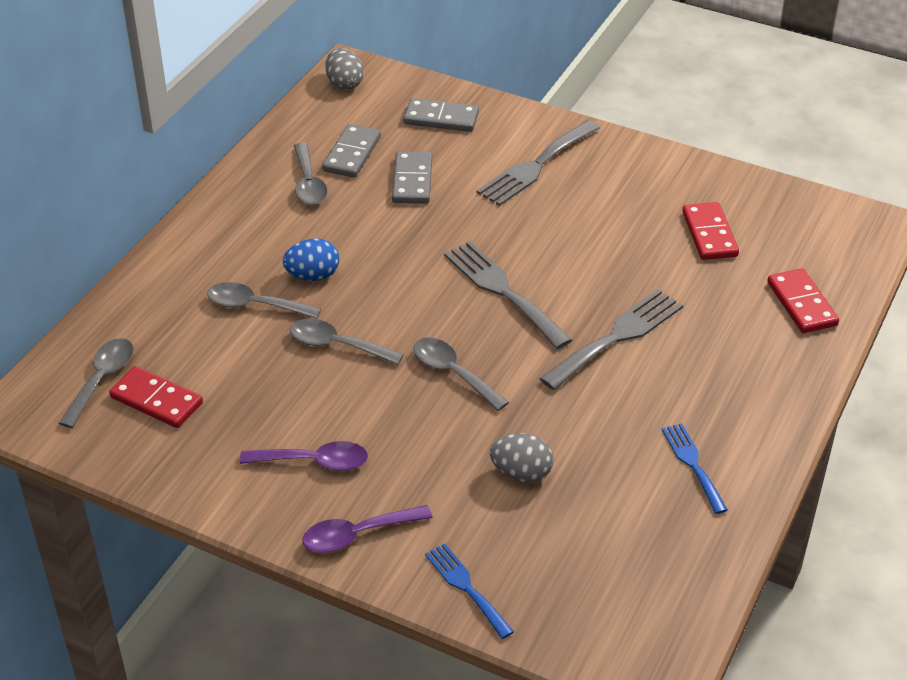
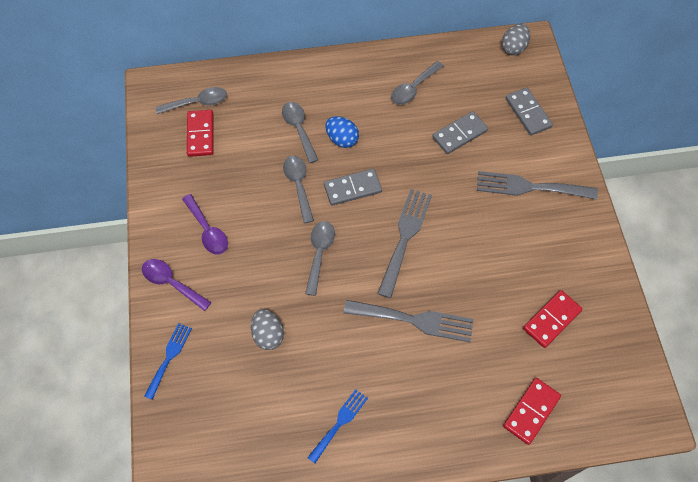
camera: 55 degrees right, 20 degrees up
(351, 154) = (456, 91): grey domino -> grey domino (352, 188)

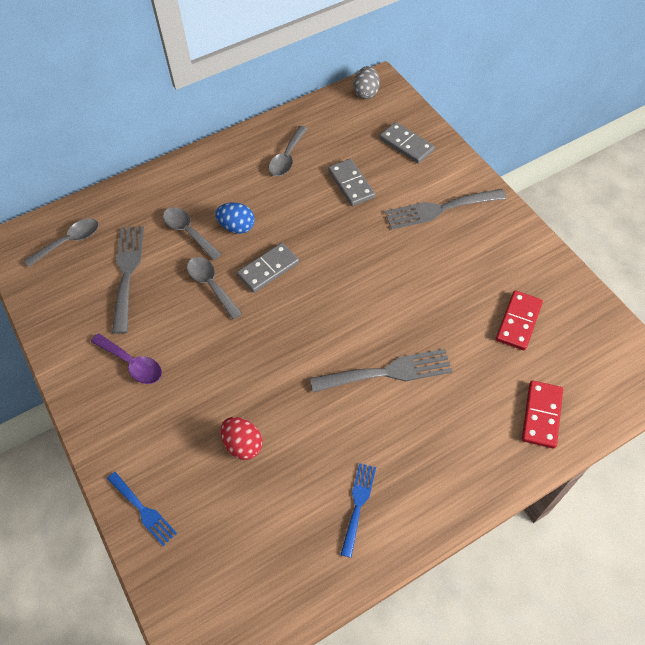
camera: 20 degrees left, 5 degrees down
(169, 357) = (143, 510): blue fork -> blue fork turned 135 degrees clockwise
(171, 283) = (114, 432): purple spoon -> none
(200, 134) = (85, 271): red domino -> none
(268, 334) = (243, 444): grey egg -> red egg
(319, 253) = (262, 343): grey spoon -> none
(405, 237) = (342, 296): grey fork -> grey fork (127, 272)
(459, 134) = (351, 184): grey domino -> grey domino turned 60 degrees counterclockwise

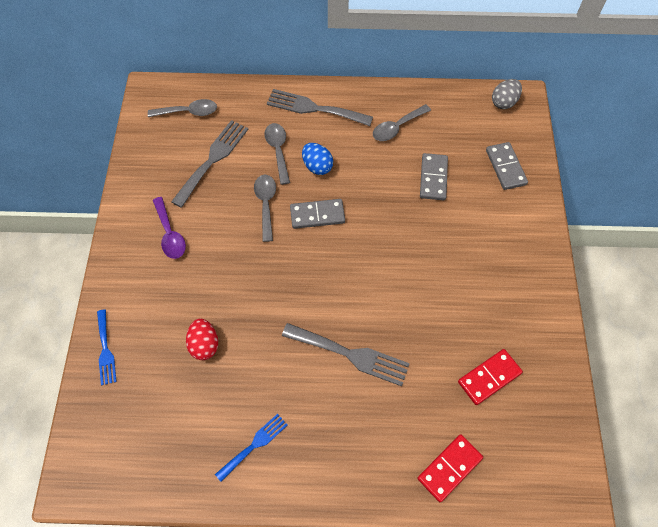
camera: 30 degrees right, 5 degrees up
(439, 209) = (493, 240): grey fork -> grey fork (314, 108)

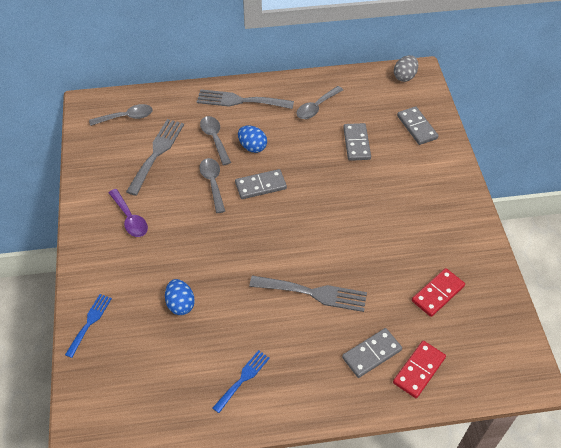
camera: 10 degrees left, 10 degrees down
(105, 350) = (90, 322): blue fork -> blue fork turned 135 degrees counterclockwise
(204, 344) = (180, 304): red egg -> blue egg
(400, 439) = (371, 354): none -> grey domino

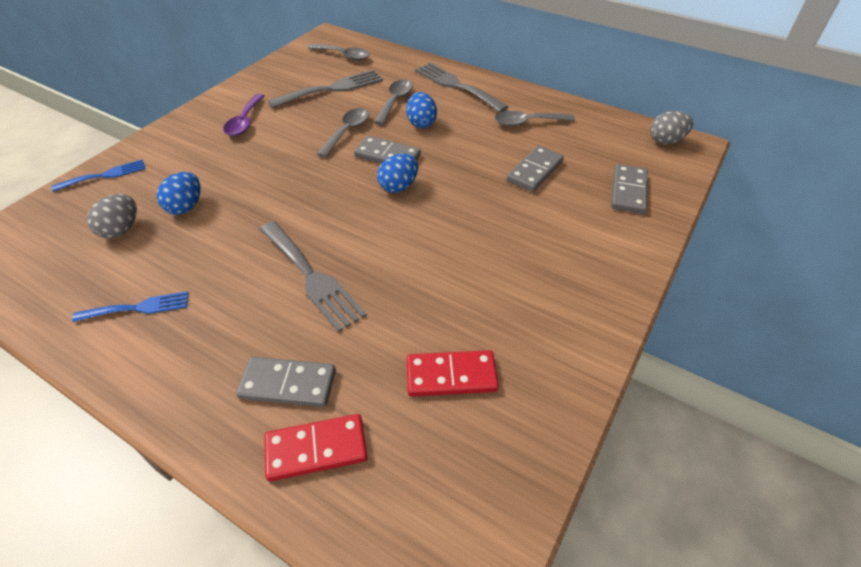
camera: 40 degrees right, 5 degrees down
(161, 347) = (121, 230): none -> grey egg
(293, 204) = (398, 186): none -> blue egg

